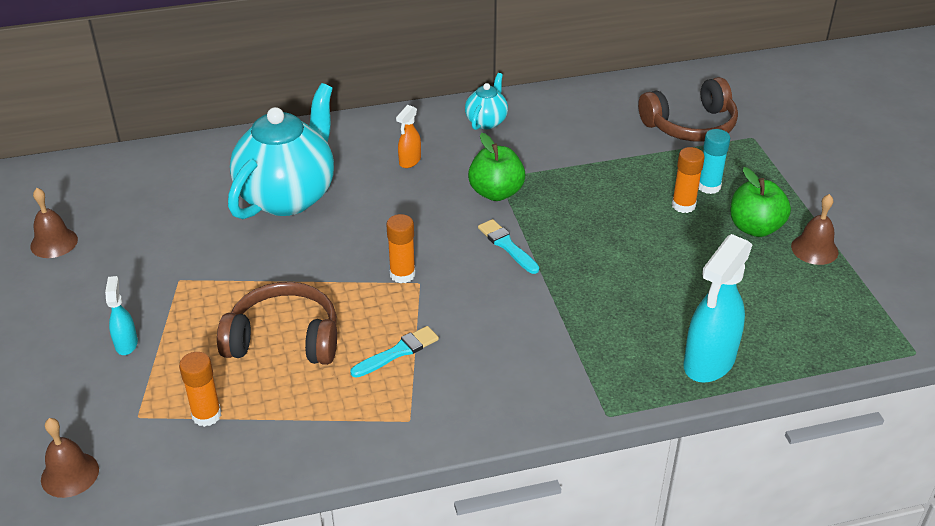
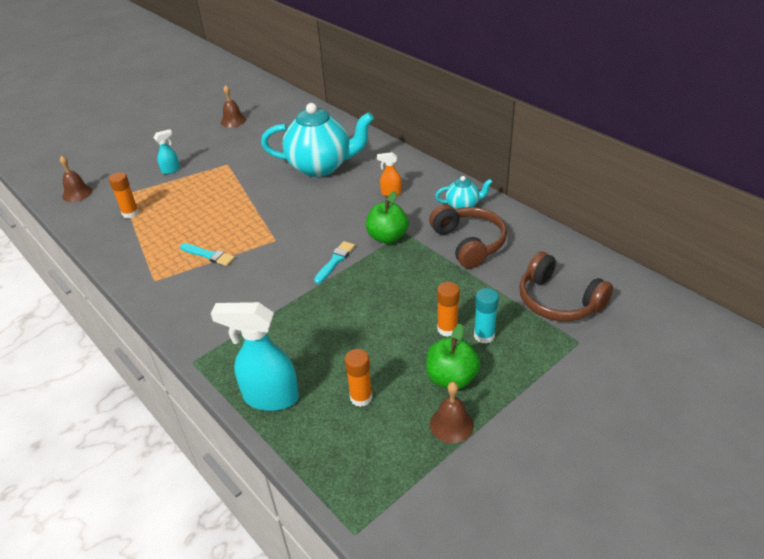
camera: 65 degrees right, 0 degrees up
(284, 339) = (199, 213): brown headphones -> brown headphones (469, 243)
(402, 274) = (278, 231): orange glue stick -> orange glue stick (361, 397)

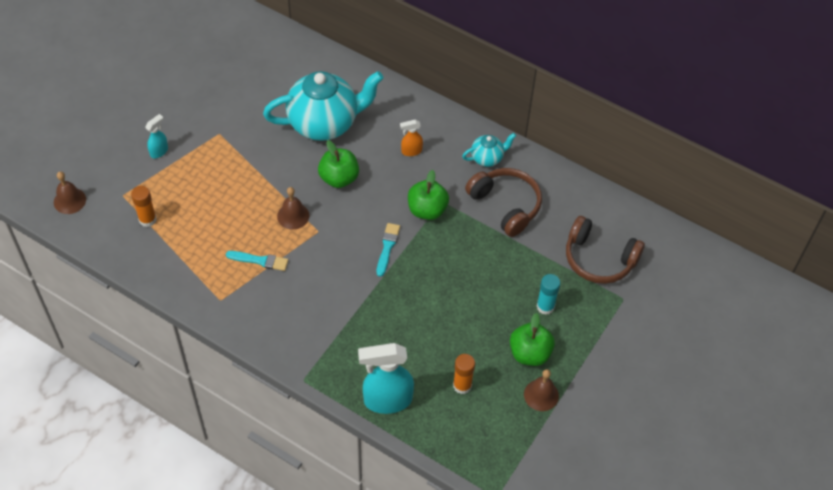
camera: 20 degrees left, 15 degrees up
(233, 121) = (193, 63): brown bell -> brown bell (293, 216)
(314, 204) = (339, 178): none -> green apple
(447, 329) = (513, 305): orange glue stick -> none

